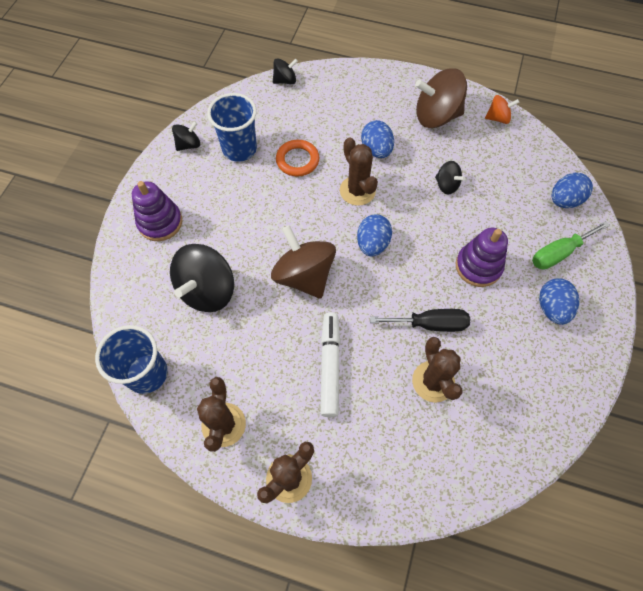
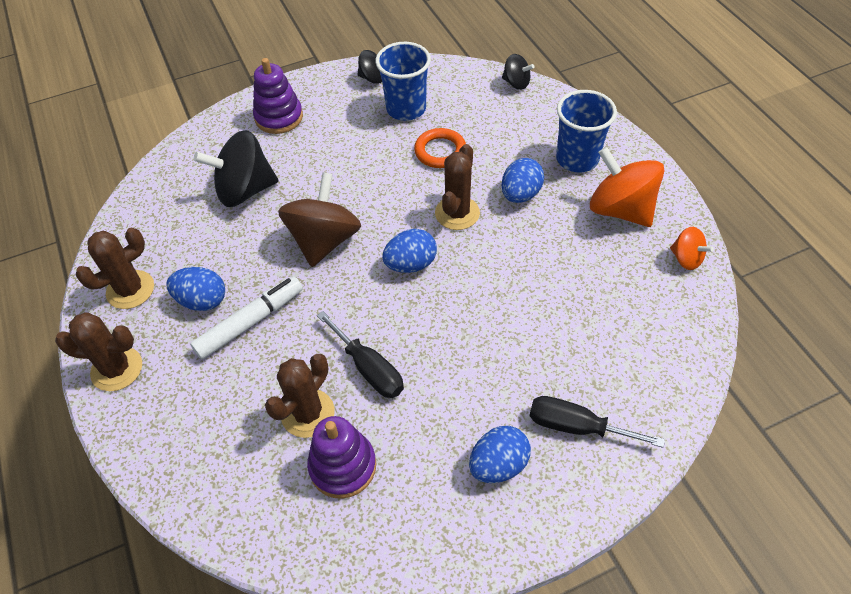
camera: 50 degrees right, 10 degrees down
(147, 373) = (135, 210): blue cup -> blue cup (577, 159)
(436, 116) = (620, 209): brown spinning top -> orange spinning top
(446, 185) = (545, 274): black spinning top -> none
(478, 266) = (478, 364): purple stacking toy -> purple stacking toy (343, 466)
(559, 253) = (576, 426): green screwdriver -> black screwdriver
(564, 200) = (653, 387): blue egg -> blue egg (202, 300)

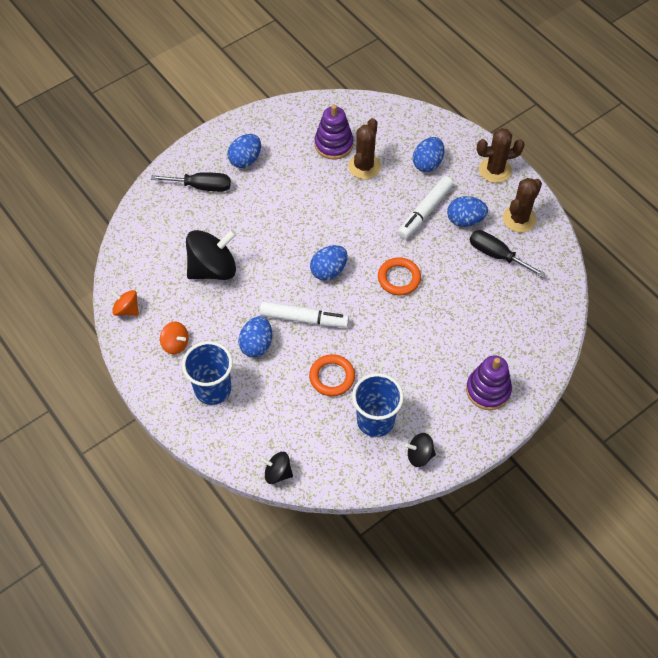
camera: 165 degrees right, 5 degrees up
(209, 400) = (427, 163): none -> blue egg
(245, 190) = (480, 310): black spinning top -> black spinning top (213, 269)
(324, 240) = (399, 278): brown spinning top -> orange ring
(369, 368) = (336, 197): black screwdriver -> black screwdriver (496, 255)
(457, 213) = (304, 319): brown cactus -> white marker
(620, 209) = (175, 344): orange spinning top -> orange spinning top, size x0.51

